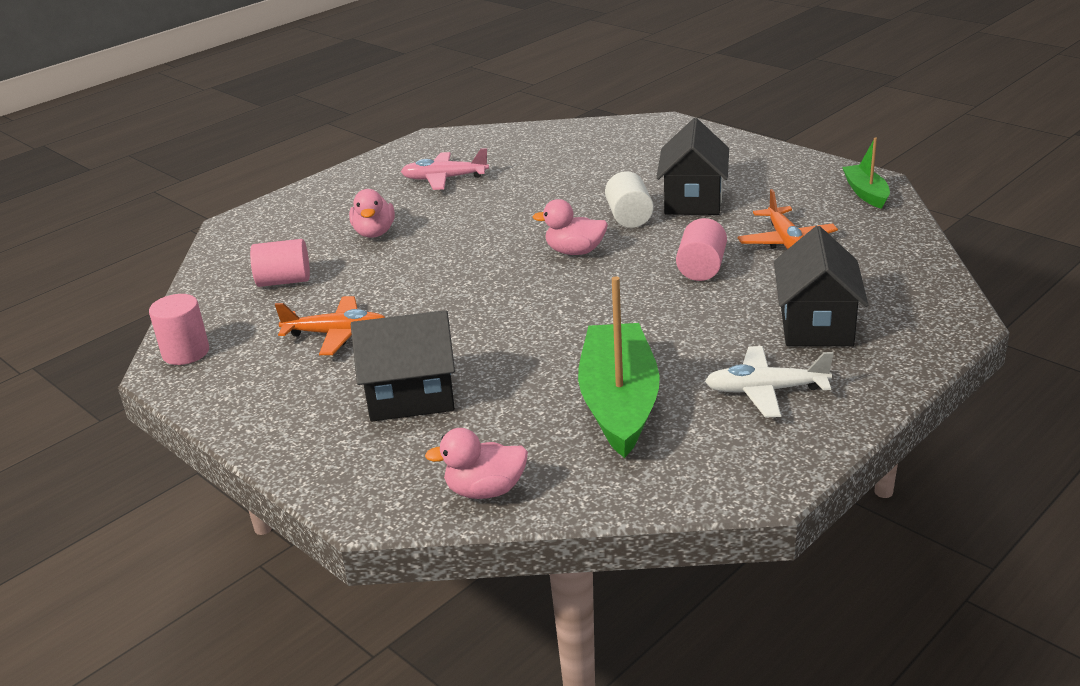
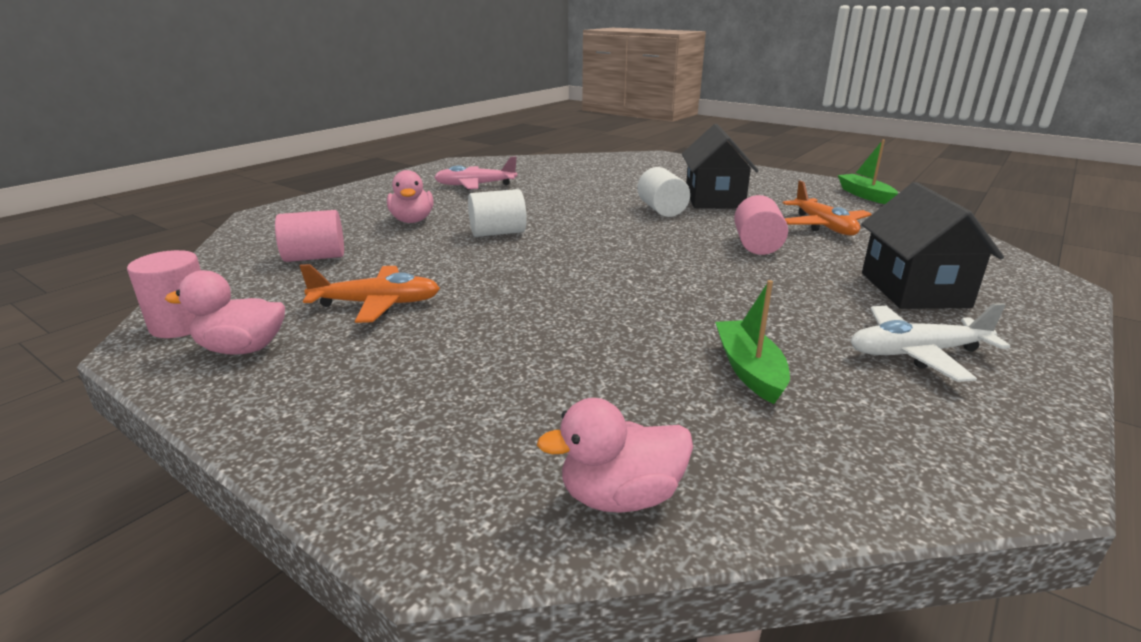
camera: 10 degrees left, 5 degrees down
(411, 396) = (479, 368): black house -> none
(454, 250) = (498, 233): none -> white cylinder
(575, 251) = (622, 233): pink duck -> pink duck (242, 349)
(619, 402) = (749, 370): green boat -> green boat, size x0.53

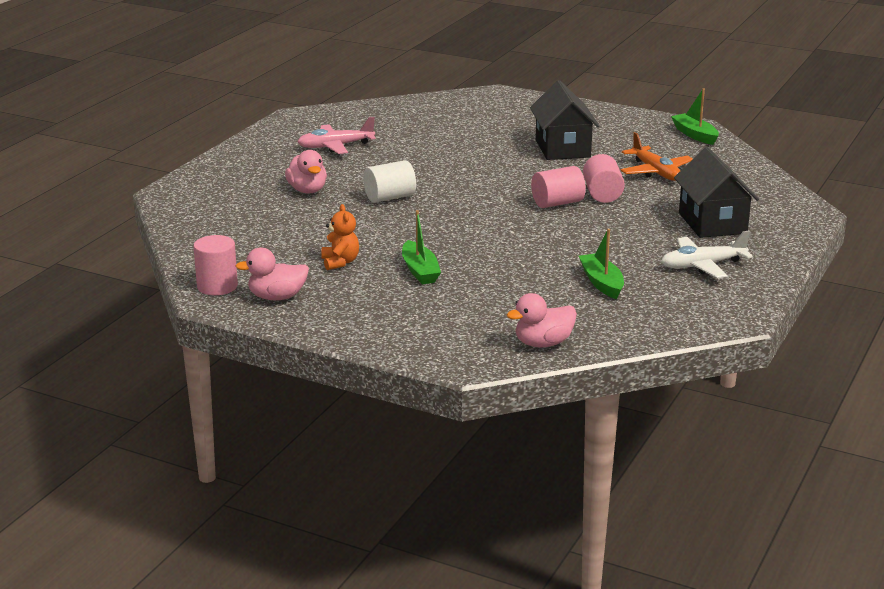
camera: 10 degrees left, 0 degrees up
(315, 257) = (257, 230): pink cylinder -> pink cylinder (557, 203)
(377, 304) = (340, 262): orange plane -> orange teddy bear
(476, 325) = (420, 271): none -> green boat
(661, 210) = (519, 164): white cylinder -> none

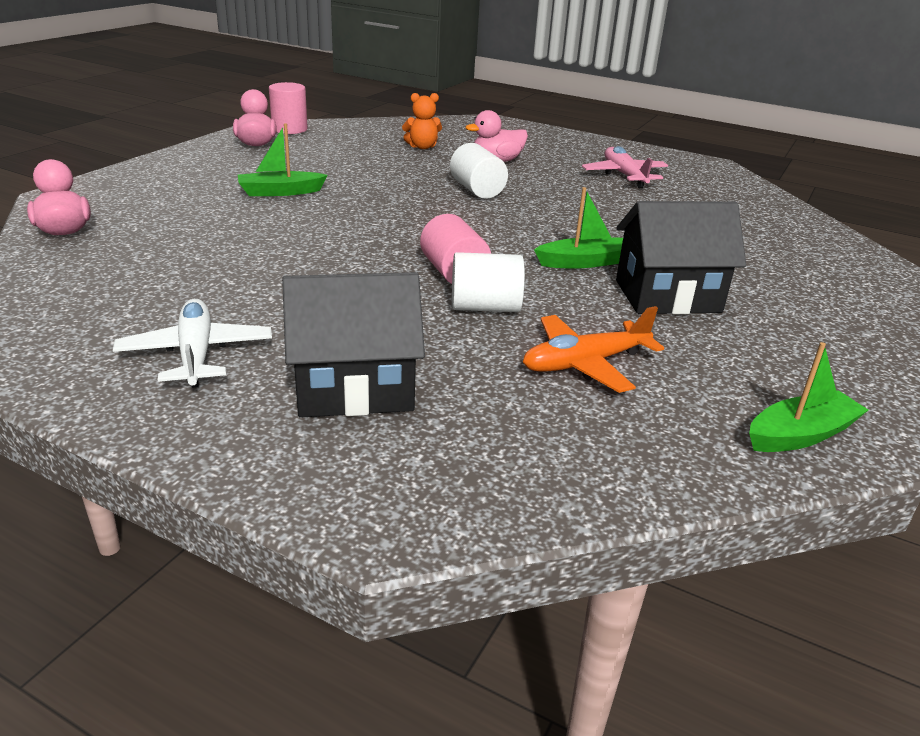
camera: 90 degrees right, 5 degrees up
(340, 262) = (317, 165): orange teddy bear -> orange teddy bear (422, 147)
(602, 194) = (485, 307): pink cylinder -> white cylinder
(602, 283) = (189, 275): green boat -> green boat (583, 262)

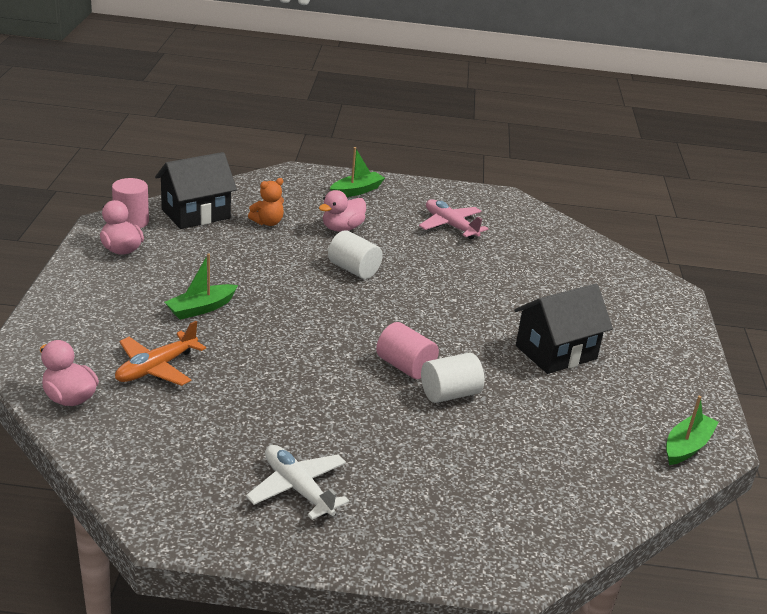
camera: 25 degrees left, 0 degrees up
(354, 388) = (422, 486): black house -> black house (196, 214)
(583, 262) = (483, 333): green boat -> green boat (356, 191)
(584, 363) = (543, 426): orange plane -> orange plane (156, 368)

